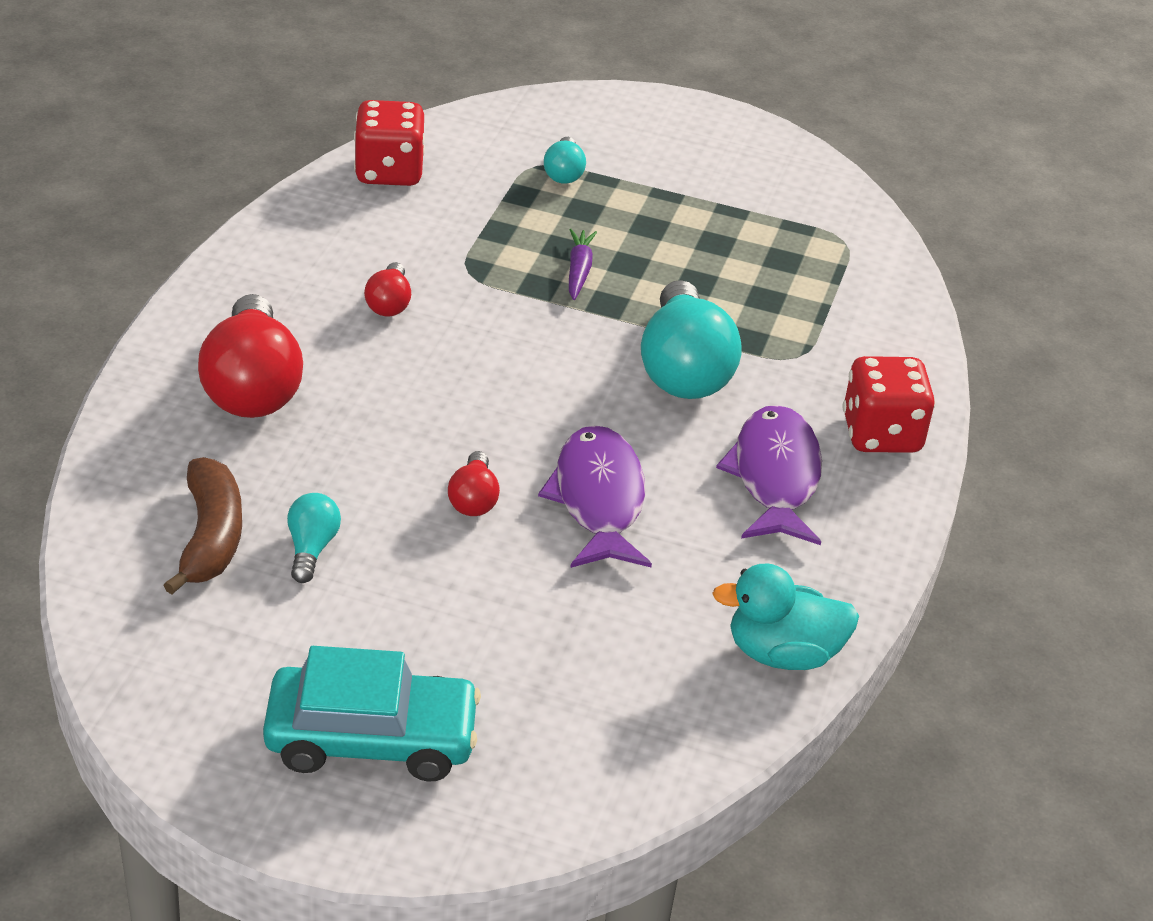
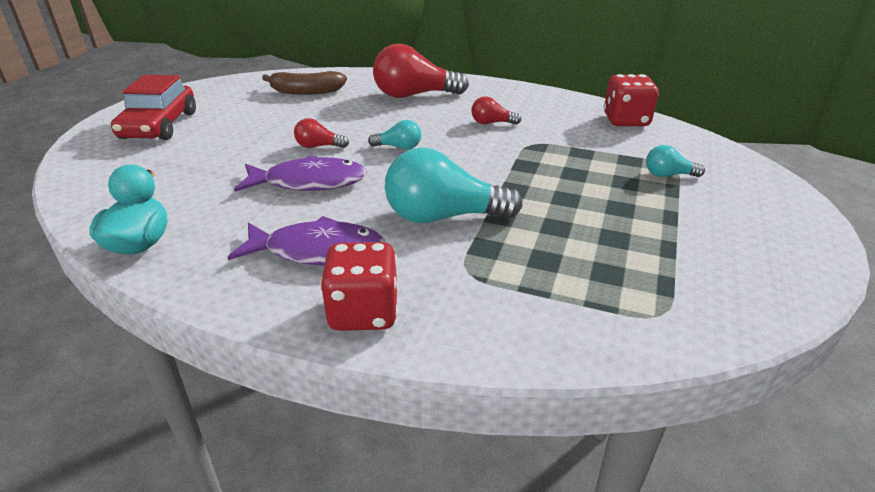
camera: 95 degrees right, 5 degrees down
(311, 548) = (292, 110): turquoise light bulb -> turquoise light bulb (399, 147)
(371, 738) = (159, 125): turquoise car -> red car
(579, 270) = (548, 179): purple carrot -> none

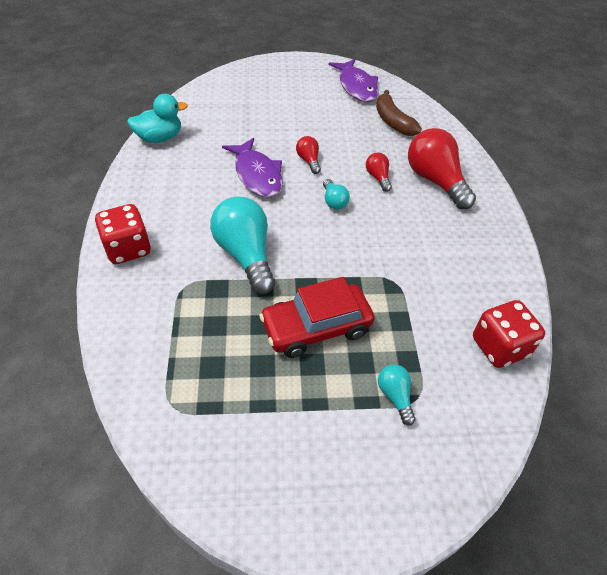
camera: 65 degrees right, 15 degrees up
(159, 125) = (292, 82): red car -> red car (316, 327)
(318, 251) = (180, 208): purple fish -> purple fish (356, 87)
(491, 123) = (416, 245): red light bulb -> red light bulb (378, 177)

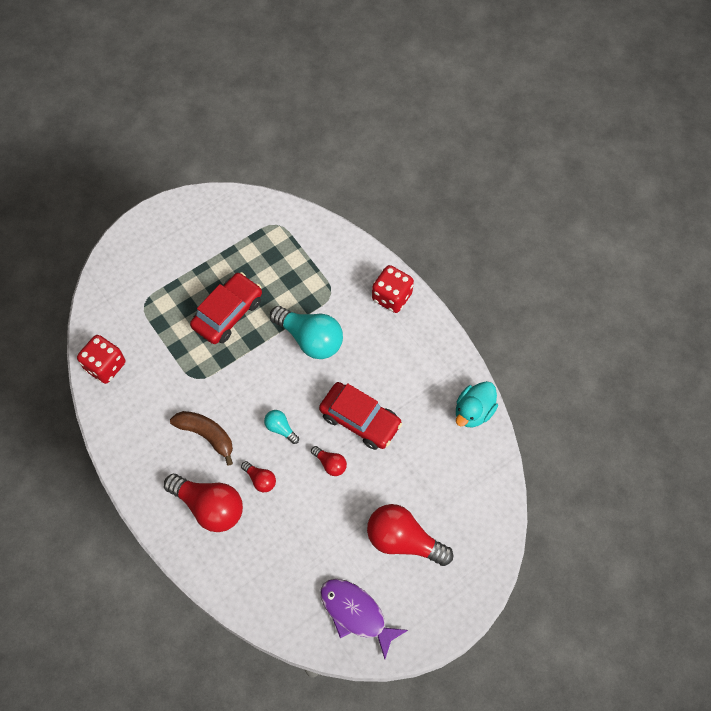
camera: 150 degrees right, 15 degrees up
(257, 175) = (360, 420): purple fish -> red car
(291, 102) = (403, 540): none -> red light bulb
(392, 121) = (287, 573): brown banana -> brown banana (207, 435)
(395, 396) = (157, 297): turquoise light bulb -> none

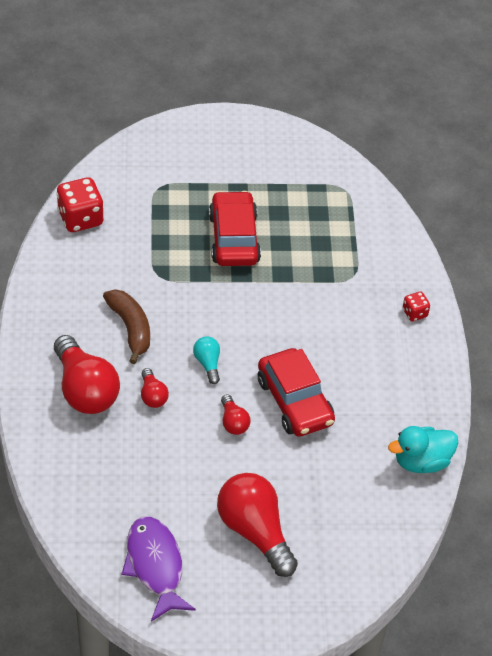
camera: 30 degrees right, 15 degrees down
(228, 313) = (234, 238): red car -> red car turned 75 degrees counterclockwise
(310, 339) = (300, 304): turquoise light bulb -> none
(392, 297) = (414, 313): red dice -> red dice, size x0.52

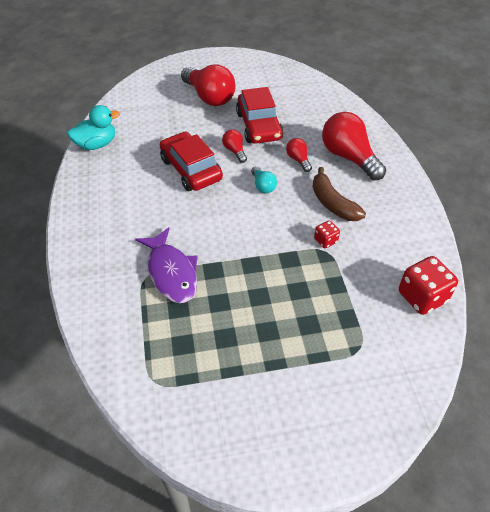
camera: 175 degrees right, 0 degrees up
(155, 566) = (266, 76): purple fish -> purple fish (171, 272)
(234, 238) = (266, 299): red car -> red car (259, 126)
(414, 313) = (89, 250): red dice -> red dice (325, 240)

